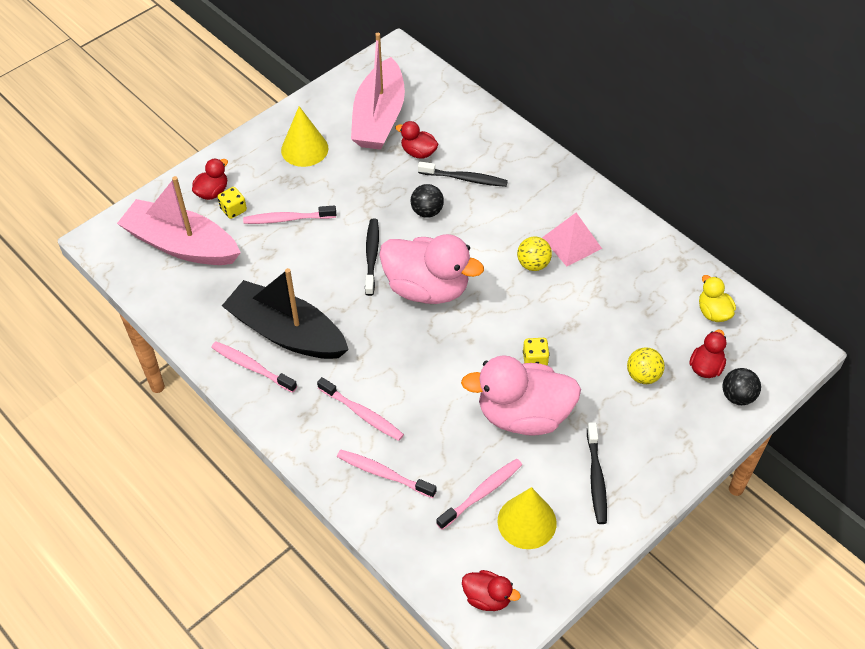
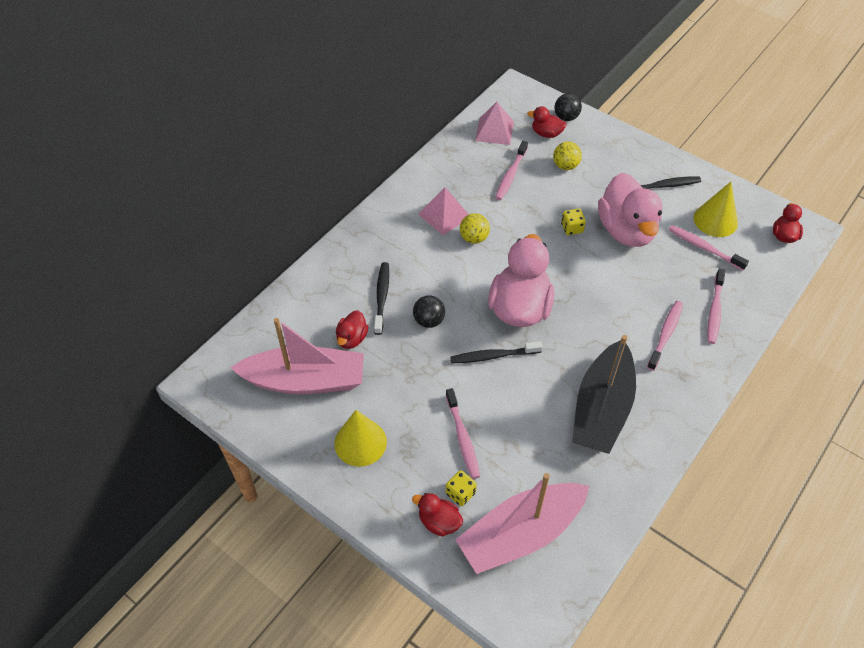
camera: 100 degrees left, 0 degrees up
(181, 245) = (521, 534): pink boat -> pink boat turned 45 degrees clockwise
(252, 367) = (649, 429): pink toothbrush -> pink toothbrush (511, 175)
(713, 312) = (494, 131): yellow duck -> pink pyramid

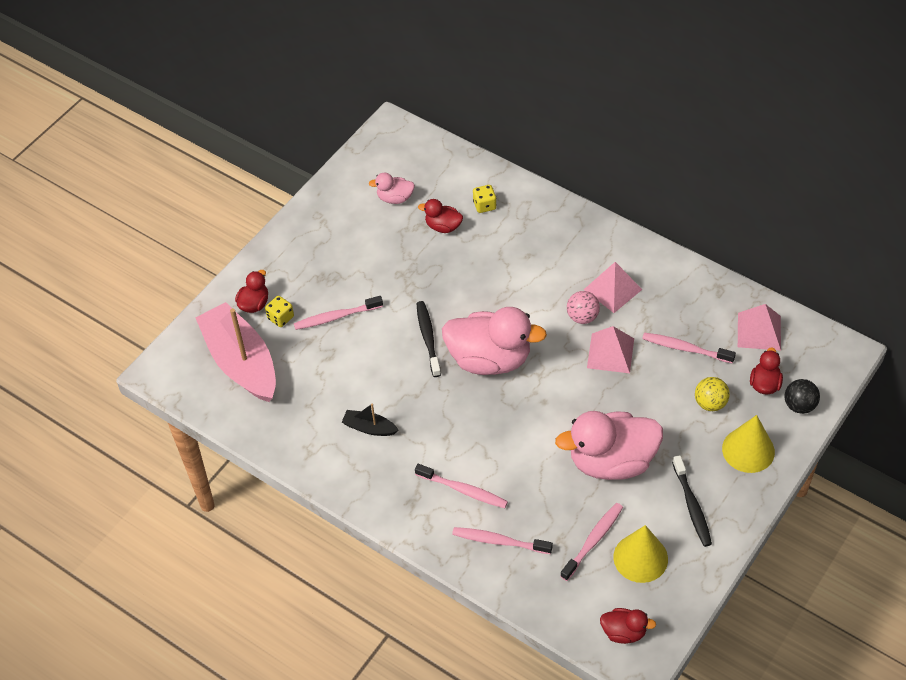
camera: 90 degrees right, 0 degrees up
(305, 380) = (395, 198): pink boat -> pink duck
(360, 442) = (331, 243): yellow cone -> yellow cone (748, 450)
(382, 297) = (495, 245): black toothbrush -> none
(429, 321) = (468, 284): black ball -> none
(474, 238) = (582, 317): yellow ball -> pink ball
(514, 222) = (610, 353): none -> pink pyramid
(572, 228) = (608, 407): yellow dice -> yellow dice (484, 205)
(602, 408) = (369, 428): black boat -> black boat, size x0.44

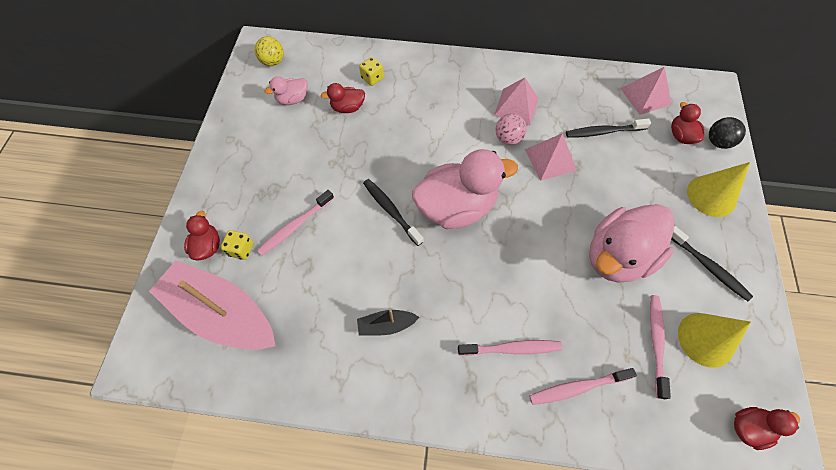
camera: 30 degrees left, 10 degrees up
(685, 348) = (603, 132): pink toothbrush -> black toothbrush
(710, 403) = (654, 169): yellow ball -> yellow ball (273, 62)

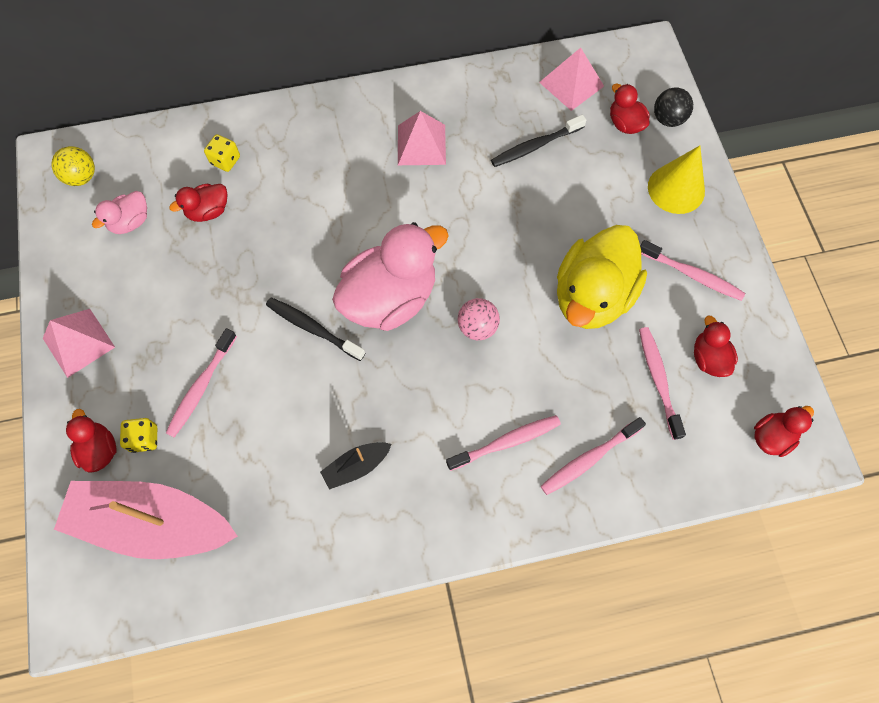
camera: 20 degrees left, 5 degrees up
(508, 138) = (424, 190): pink ball -> pink ball (477, 327)
(550, 159) = (483, 201): pink pyramid -> pink pyramid (78, 342)
(617, 256) = (592, 296): pink duck -> yellow duck
(705, 339) = (708, 358): yellow cone -> red duck
(708, 267) = (692, 275): black toothbrush -> pink toothbrush

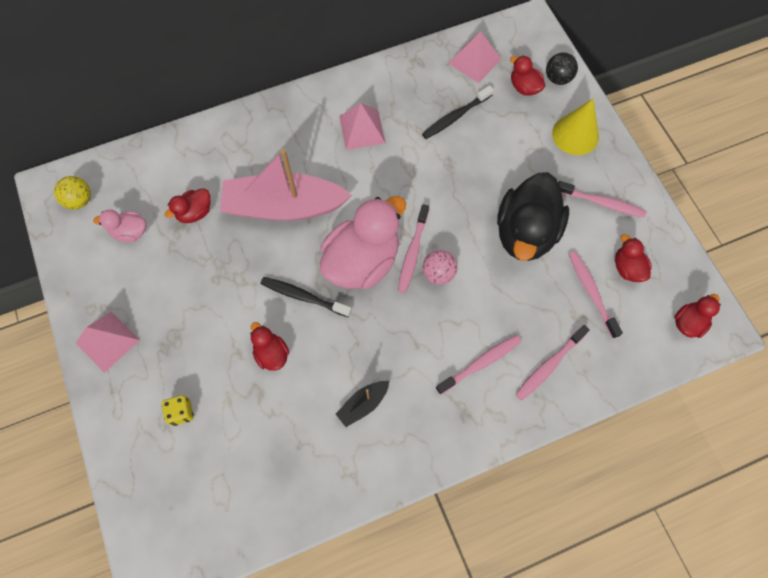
camera: 10 degrees left, 0 degrees up
(100, 449) = (145, 428): red duck -> red duck (271, 353)
(131, 222) = (130, 232): pink duck -> pink duck turned 60 degrees clockwise
(153, 523) = (203, 481): pink boat -> pink boat (284, 207)
(201, 387) = (220, 361): pink toothbrush -> pink toothbrush (412, 252)
(225, 160) = (200, 167): yellow dice -> none
(592, 296) = (525, 233): yellow duck -> black duck

